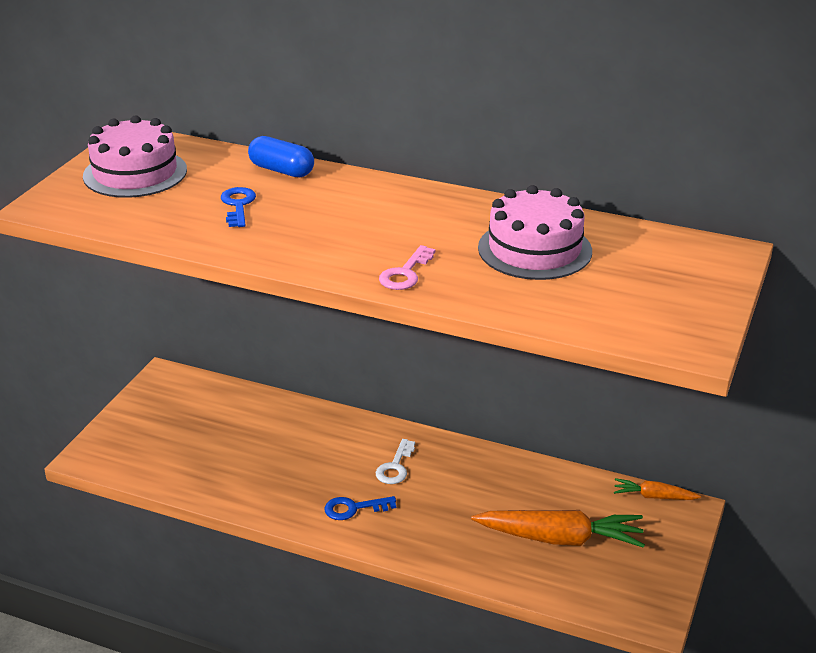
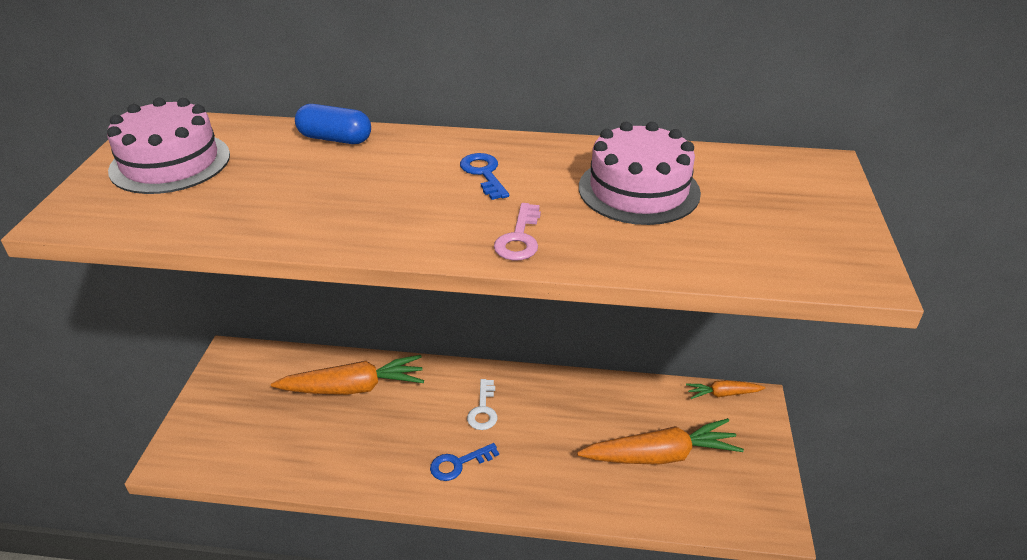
camera: 15 degrees left, 5 degrees up
(238, 205) = (301, 184): blue key -> blue key (484, 174)
(274, 425) = (353, 387): none -> orange carrot

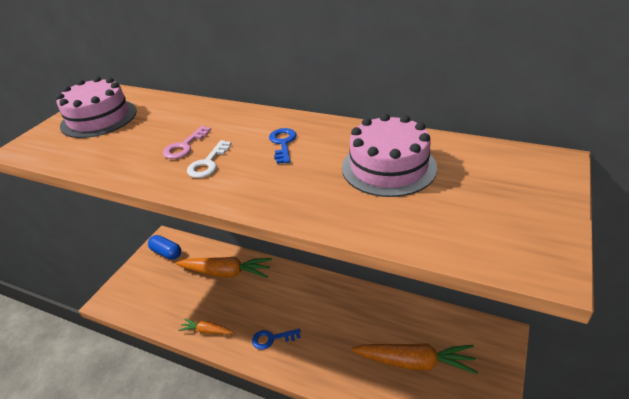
camera: 20 degrees right, 0 degrees up
(335, 139) = (202, 110): blue capsule -> blue capsule (166, 253)
(483, 410) = (301, 303): white key -> white key (208, 163)
(519, 238) = (280, 195): pink key -> pink key (184, 146)
(723, 394) = (478, 323): orange carrot -> orange carrot (207, 331)

